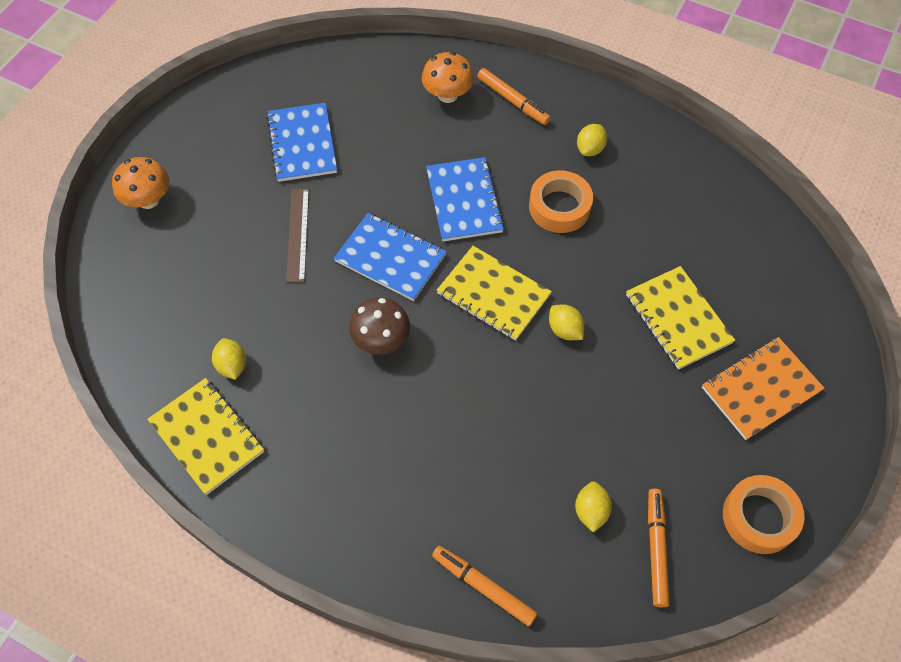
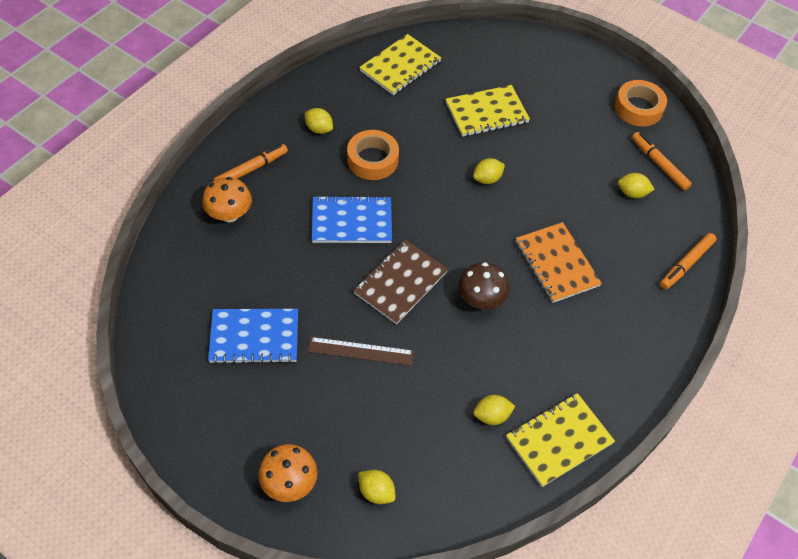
camera: 85 degrees left, 5 degrees down
(141, 271) = (376, 492): none -> yellow lemon
(390, 258) = (400, 282): blue notebook -> brown notebook
(493, 294) = (448, 217): yellow notebook -> yellow notebook (400, 66)
(656, 549) = (659, 164): orange marker -> orange marker turned 45 degrees clockwise
(760, 389) = (547, 84): orange notebook -> orange notebook (556, 264)

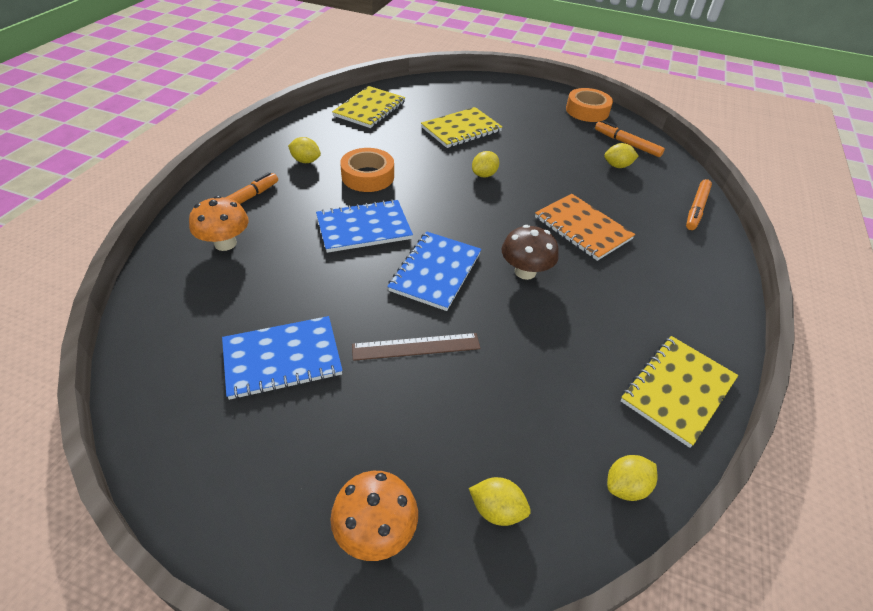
camera: 15 degrees left, 10 degrees down
(400, 282) = (435, 272): brown notebook -> blue notebook
(491, 416) = (592, 382): yellow lemon -> yellow lemon (626, 486)

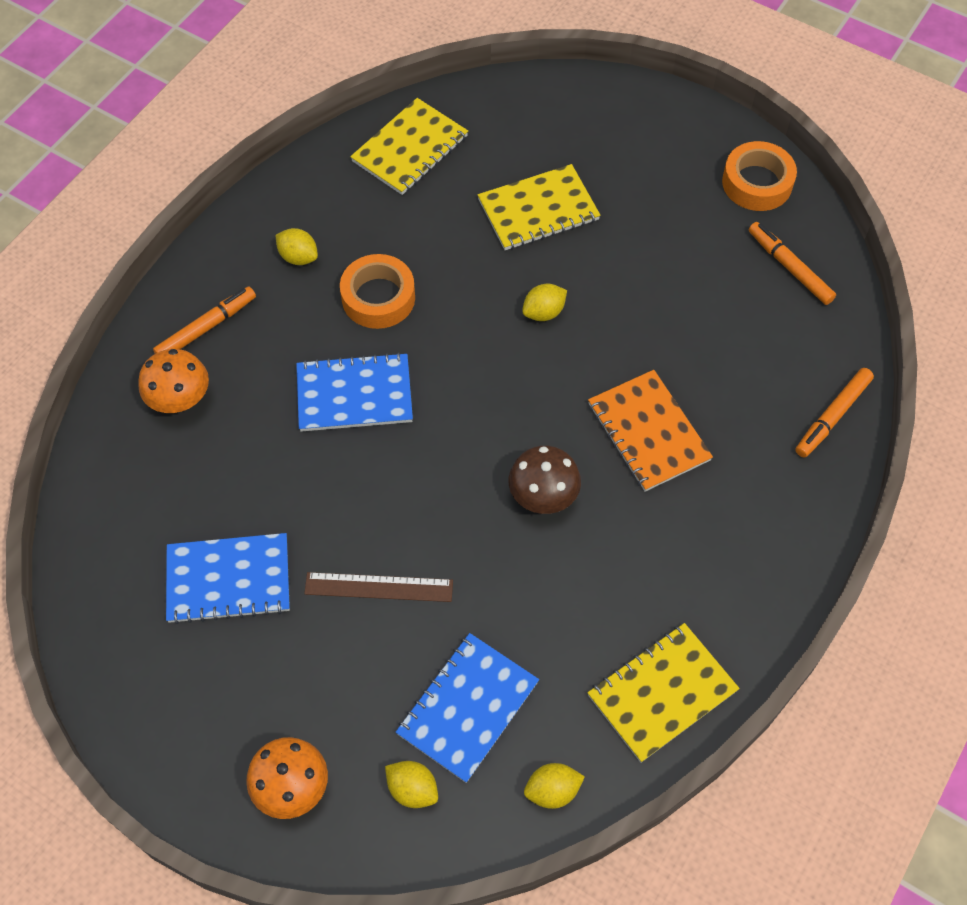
camera: 15 degrees right, 15 degrees up
(435, 272) = (429, 480): blue notebook -> blue notebook (467, 708)
(617, 166) = (752, 315): yellow lemon -> none

